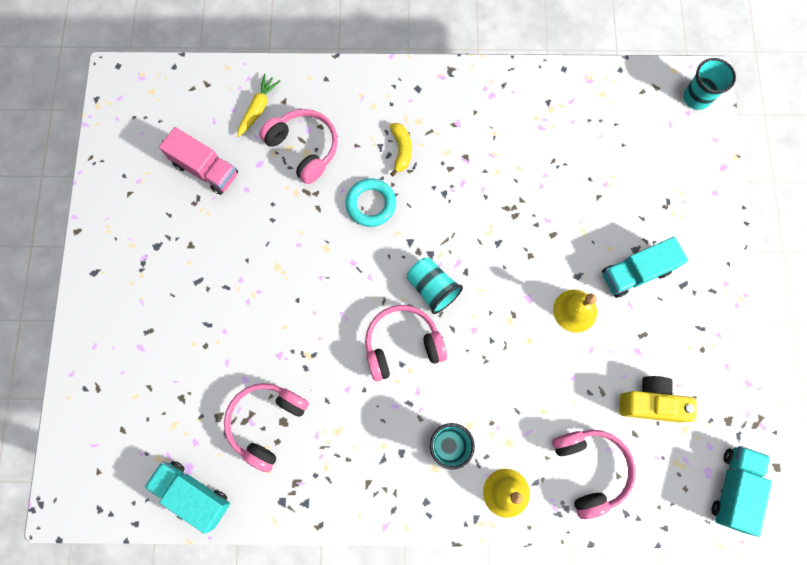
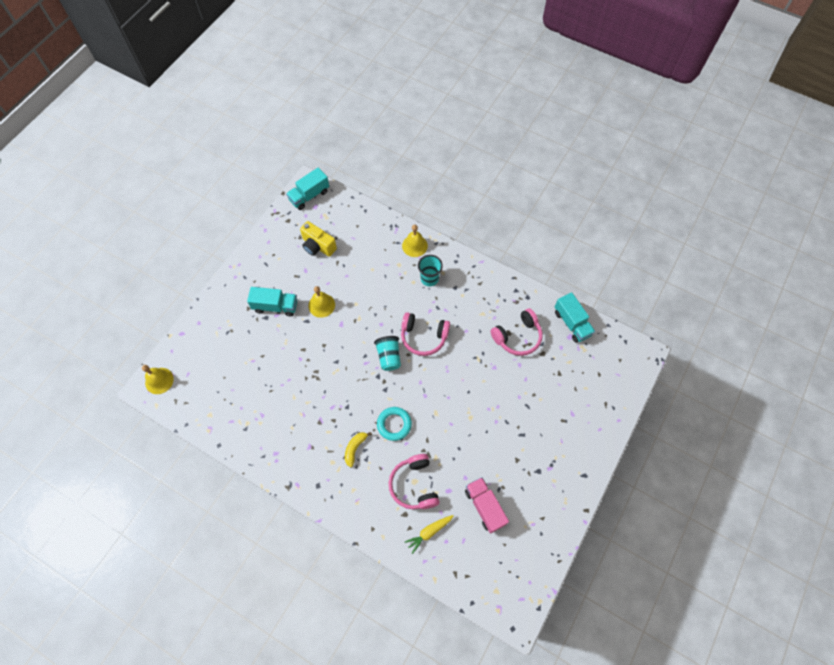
camera: 150 degrees left, 10 degrees down
(589, 469) = (368, 235): pink headphones -> none
(696, 98) = (159, 380): turquoise cup -> yellow bell

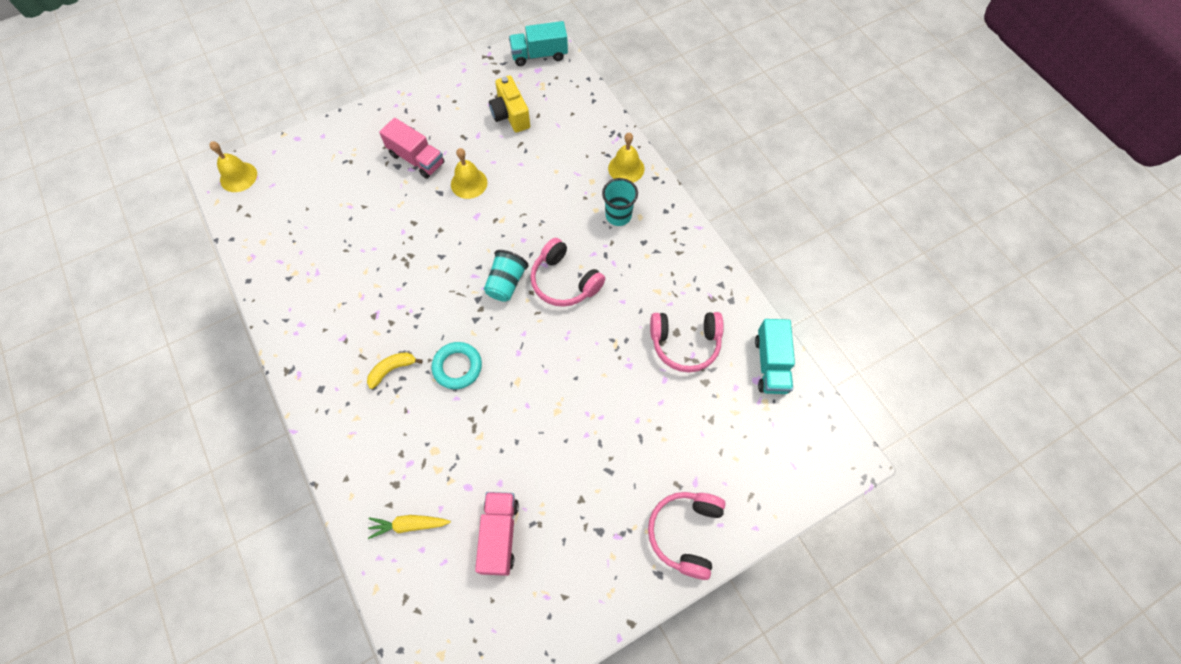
camera: 30 degrees right, 0 degrees up
(275, 306) = (416, 159): turquoise truck -> pink truck
(414, 485) = (431, 455): pink headphones -> pink headphones (685, 533)

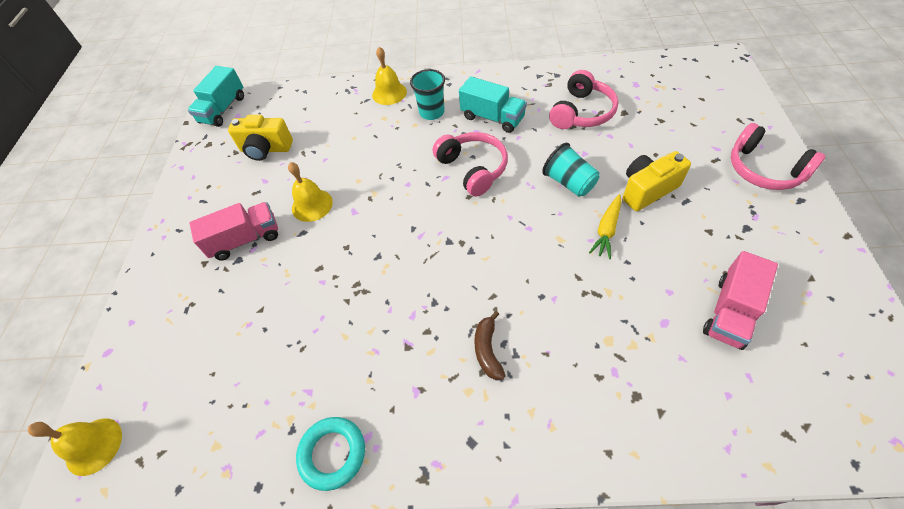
camera: 55 degrees left, 10 degrees down
(392, 369) = (487, 350): yellow banana -> brown banana
(409, 525) = (693, 398): yellow carrot -> yellow carrot (607, 230)
(457, 367) = (518, 285): turquoise ring -> turquoise ring (332, 454)
(499, 535) = (730, 312): pink truck -> pink truck turned 90 degrees counterclockwise
(506, 283) = (446, 212): turquoise cup -> turquoise cup (569, 182)
(564, 281) = (473, 169): pink headphones -> pink headphones turned 105 degrees counterclockwise
(607, 434) = (647, 190): none -> yellow camera
(771, 364) = (626, 72): turquoise truck -> turquoise truck (492, 118)

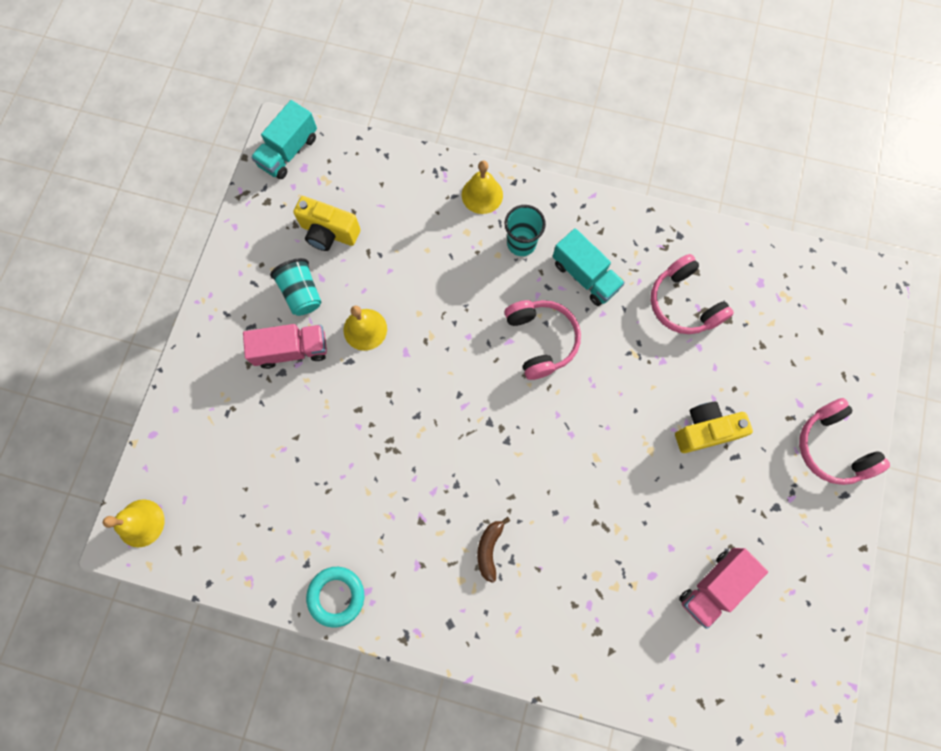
camera: 10 degrees right, 20 degrees up
(569, 182) = (631, 393): turquoise cup -> turquoise cup (302, 293)
(581, 112) = (683, 303): pink headphones -> pink headphones turned 105 degrees clockwise
(607, 230) = (644, 463): yellow carrot -> none

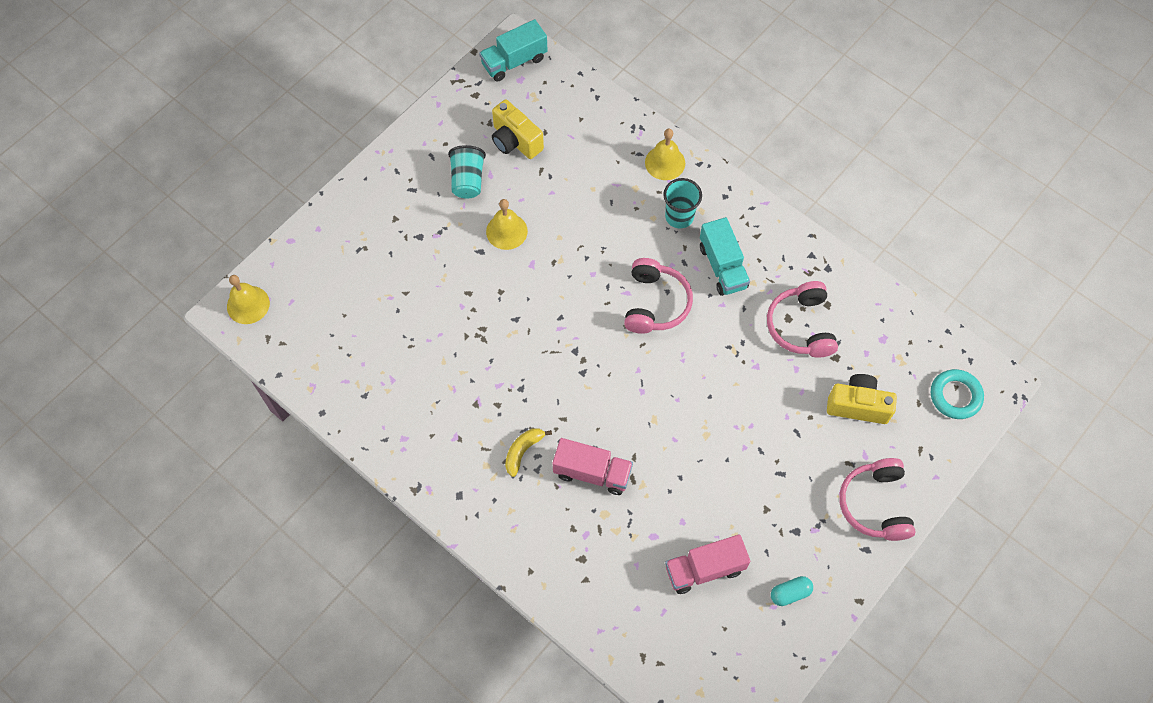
camera: 25 degrees right, 10 degrees down
(292, 350) = (436, 222): pink truck -> pink truck (592, 472)
(336, 596) = (376, 430): turquoise ring -> turquoise ring (955, 396)
(489, 549) = (523, 451): brown banana -> yellow banana
(704, 430) = (764, 439): yellow camera -> yellow camera (858, 405)
(800, 571) = (790, 593): none -> turquoise capsule

